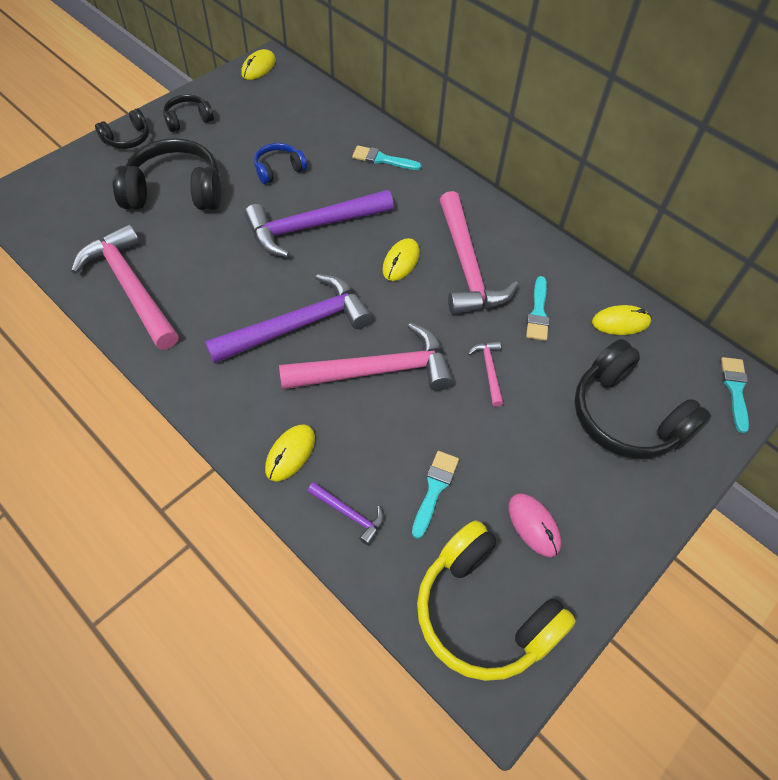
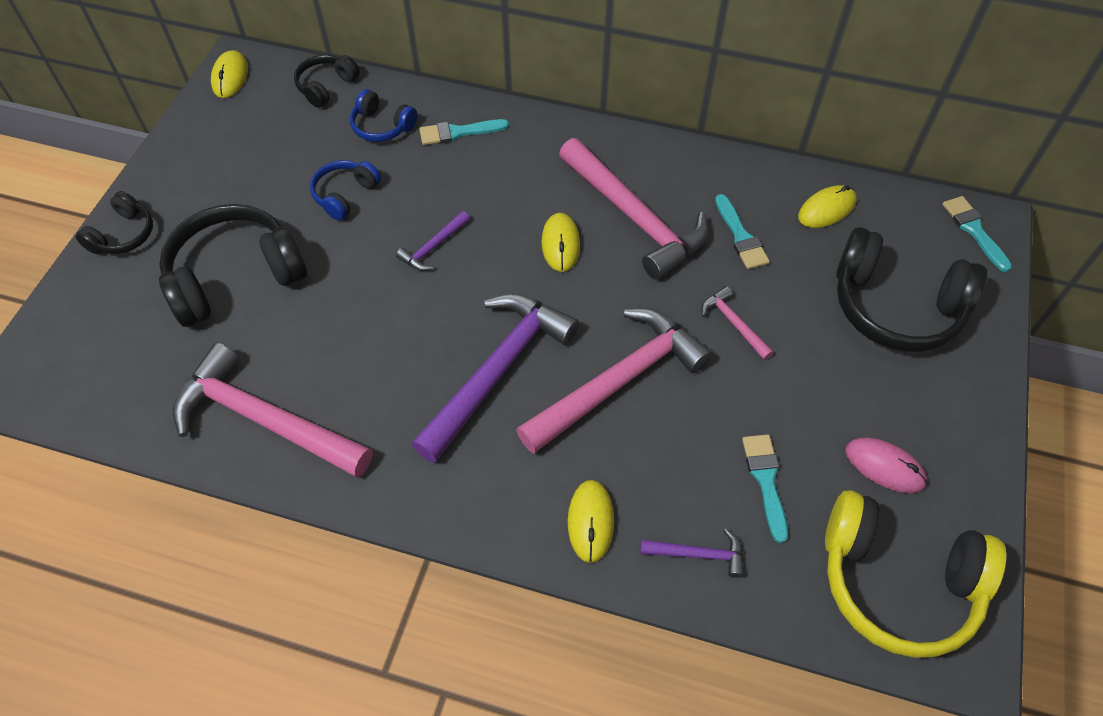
camera: 25 degrees left, 0 degrees up
(188, 120) = (186, 178): black headphones -> black headphones (326, 87)
(312, 226) = (433, 247): purple hammer -> purple hammer, size x0.44
(334, 135) = (382, 126): none -> blue headphones

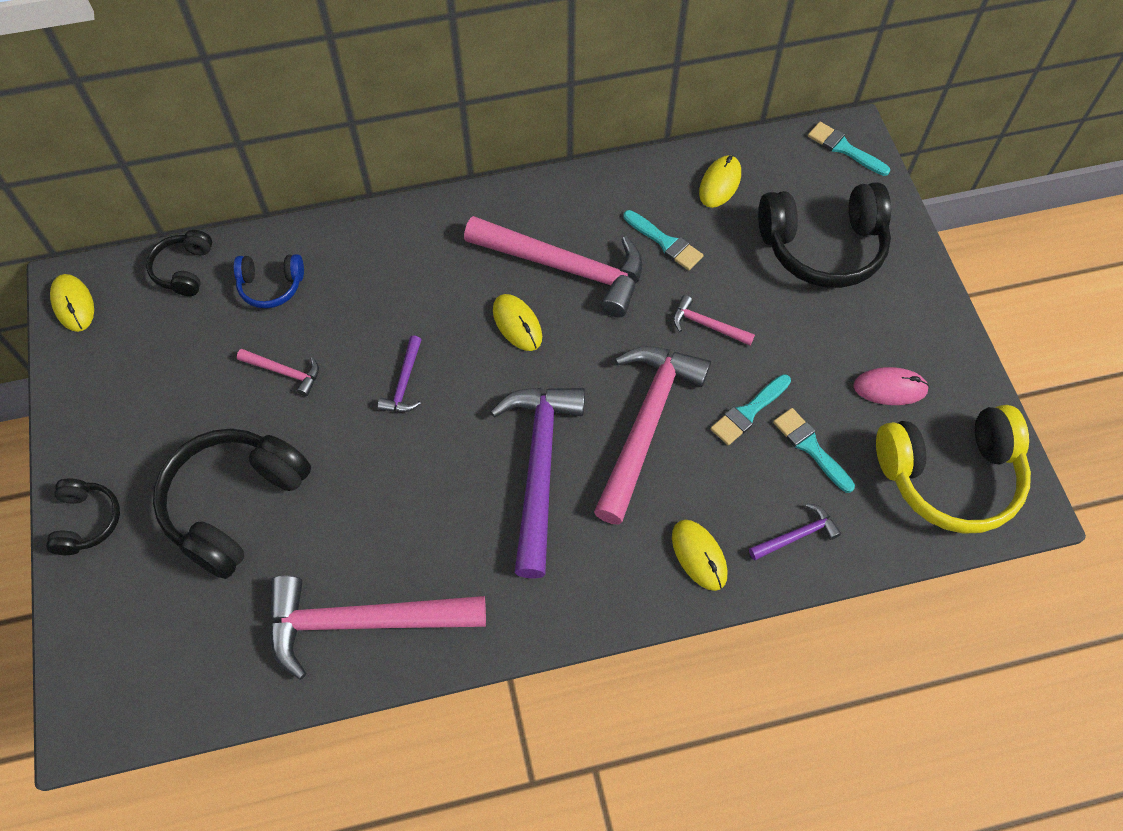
camera: 30 degrees left, 5 degrees up
(345, 195) = (284, 372): blue headphones -> pink hammer
(458, 132) = (350, 258): turquoise brush -> turquoise brush (749, 412)

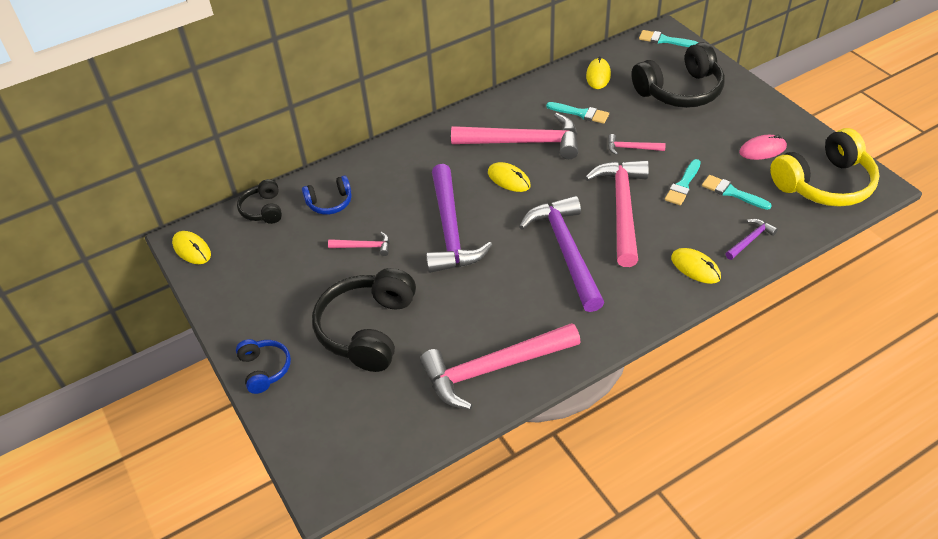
camera: 15 degrees left, 15 degrees down
(87, 521) = (264, 369): black headphones -> blue headphones
(404, 383) = (450, 230): purple hammer -> purple hammer, size x2.25

